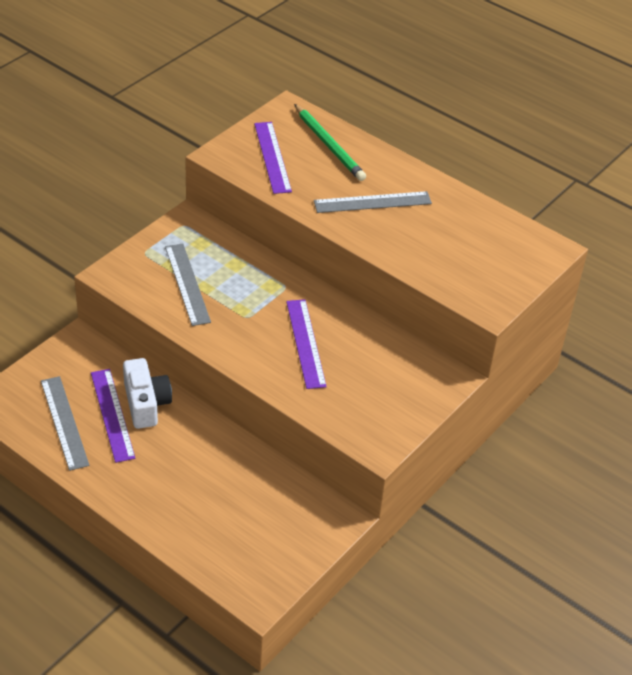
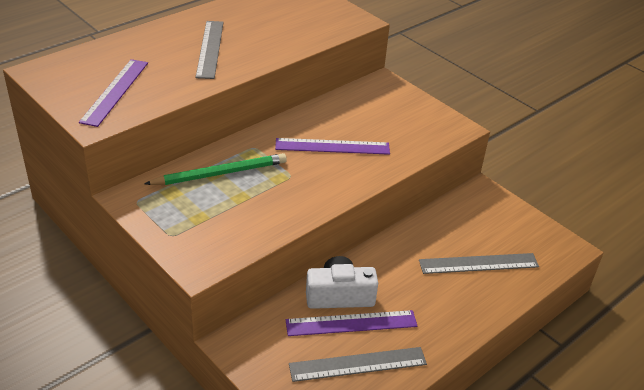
camera: 80 degrees left, 5 degrees down
(187, 284) = (232, 209): grey ruler -> grey ruler (478, 263)
(272, 157) = (115, 91): purple ruler -> purple ruler turned 75 degrees counterclockwise
(329, 145) = (113, 57): green pencil -> green pencil (220, 173)

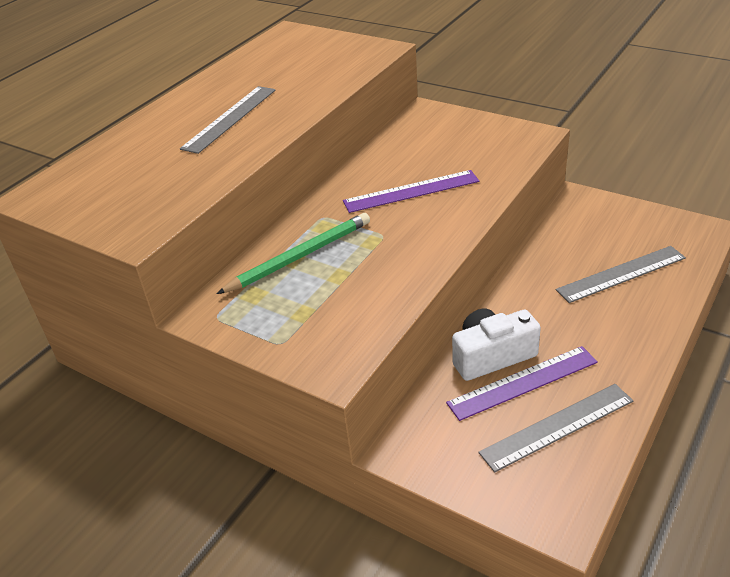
camera: 10 degrees left, 0 degrees up
(115, 91) = (142, 193): purple ruler -> none
(210, 49) = (230, 118): grey ruler -> grey ruler turned 45 degrees clockwise

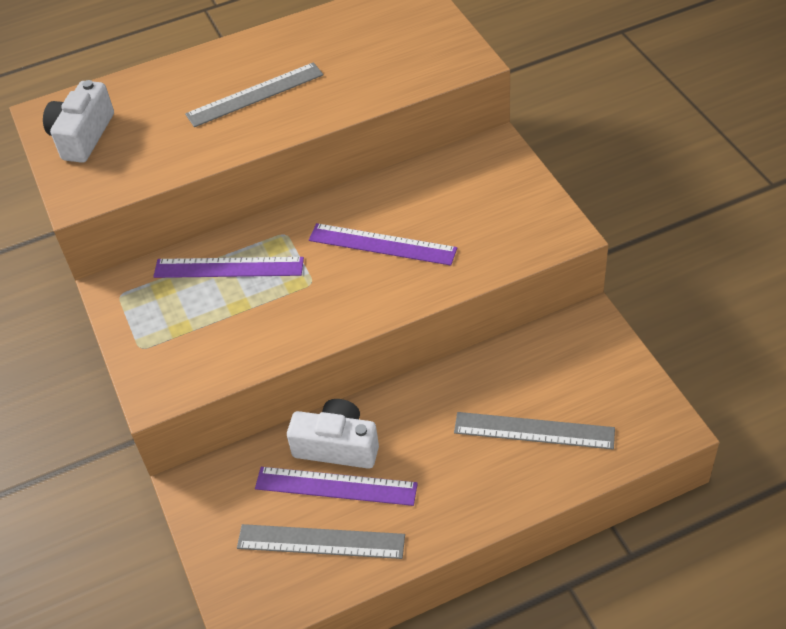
camera: 35 degrees right, 10 degrees up
(92, 196) = (83, 136): none -> white camera
(299, 256) = (228, 268): green pencil -> purple ruler

